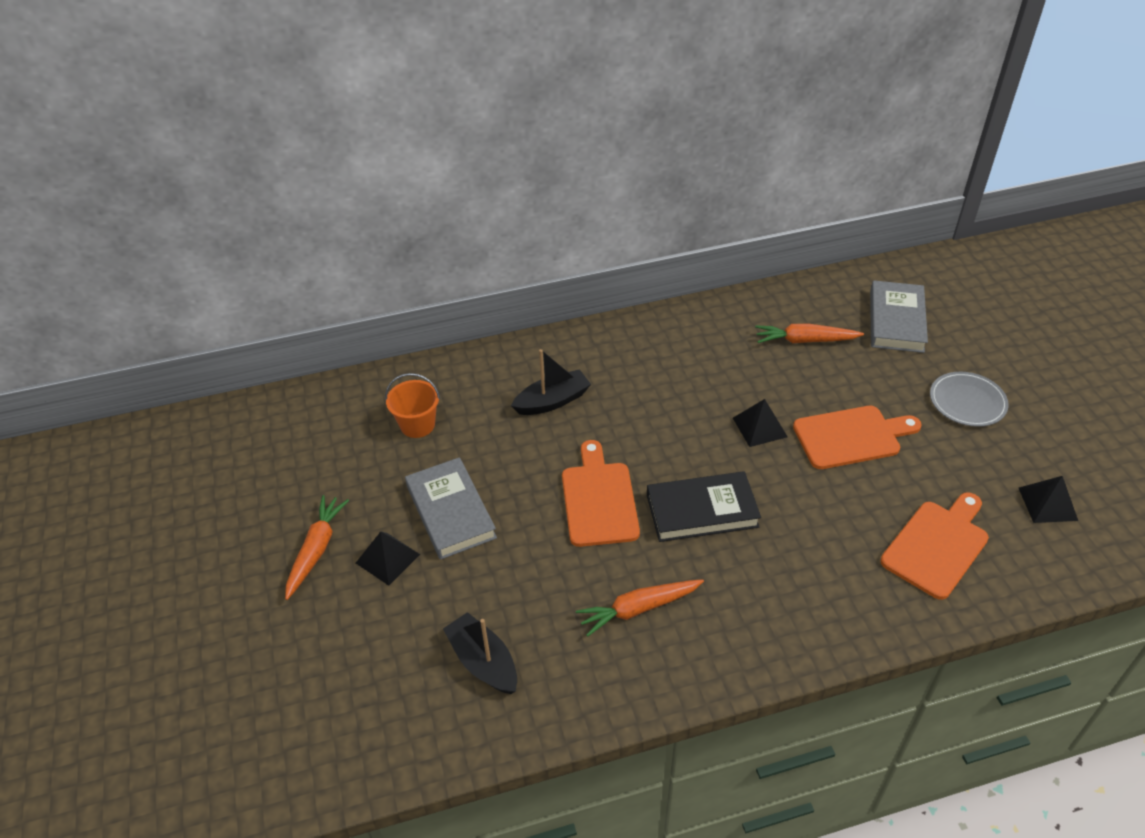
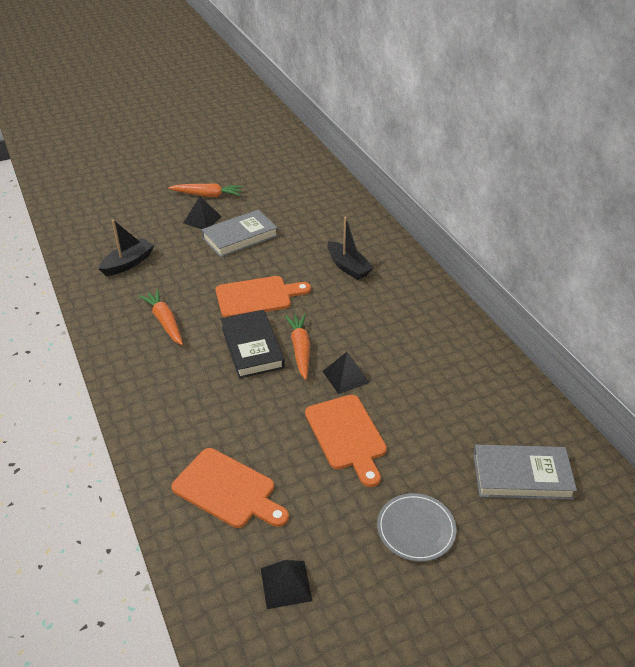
camera: 80 degrees right, 5 degrees down
(417, 425) = (312, 214): orange bucket -> none
(805, 340) = (465, 405): orange carrot -> orange carrot (300, 349)

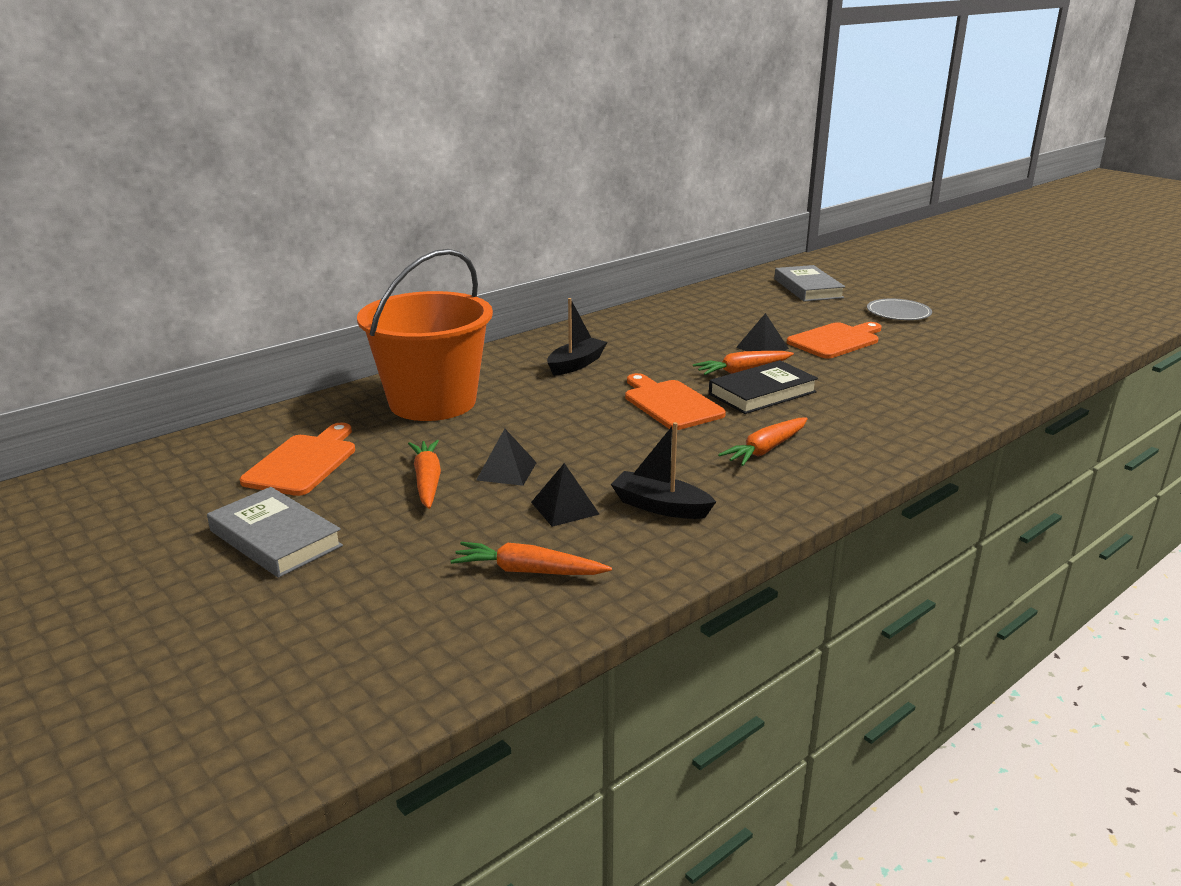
camera: 105 degrees left, 15 degrees down
(102, 215) = (528, 571): none -> orange carrot
(228, 490) = (955, 375): orange cutting board -> orange cutting board (304, 462)
(240, 237) = (542, 434): grey book -> grey book (275, 538)
(286, 584) = (1004, 344): black pyramid -> black pyramid (564, 508)
(308, 203) = (432, 402): none -> orange bucket

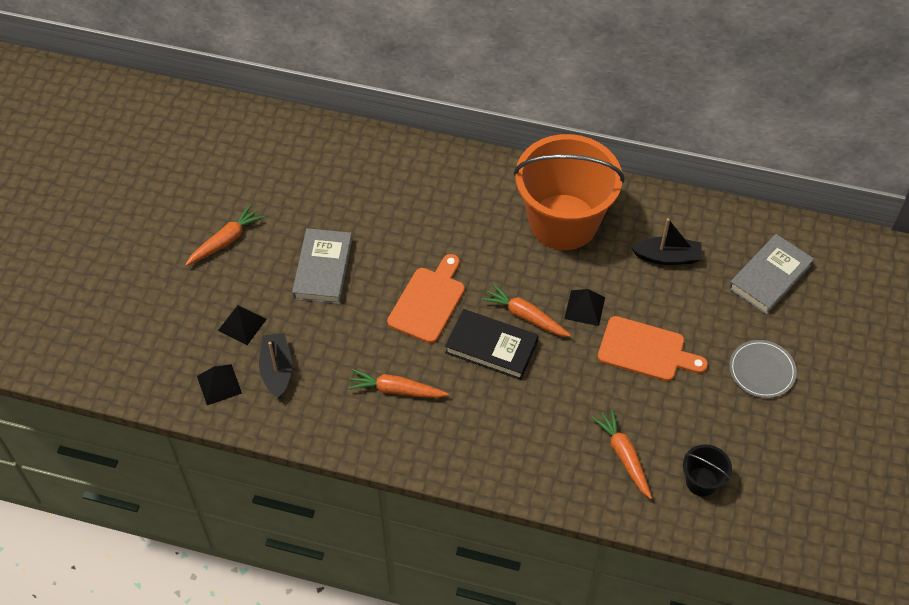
camera: 55 degrees right, 30 degrees up
(275, 538) = (123, 218): grey book -> grey book (323, 269)
(304, 462) = (205, 169): orange cutting board -> none
(432, 402) = (327, 172): orange bucket -> orange bucket (563, 222)
(506, 471) = (265, 270): black pyramid -> black pyramid (219, 384)
(528, 571) = (166, 347): orange carrot -> orange carrot (623, 456)
(576, 364) = (452, 211): black boat -> black boat (667, 257)
(999, 359) = (701, 481): none -> black bucket

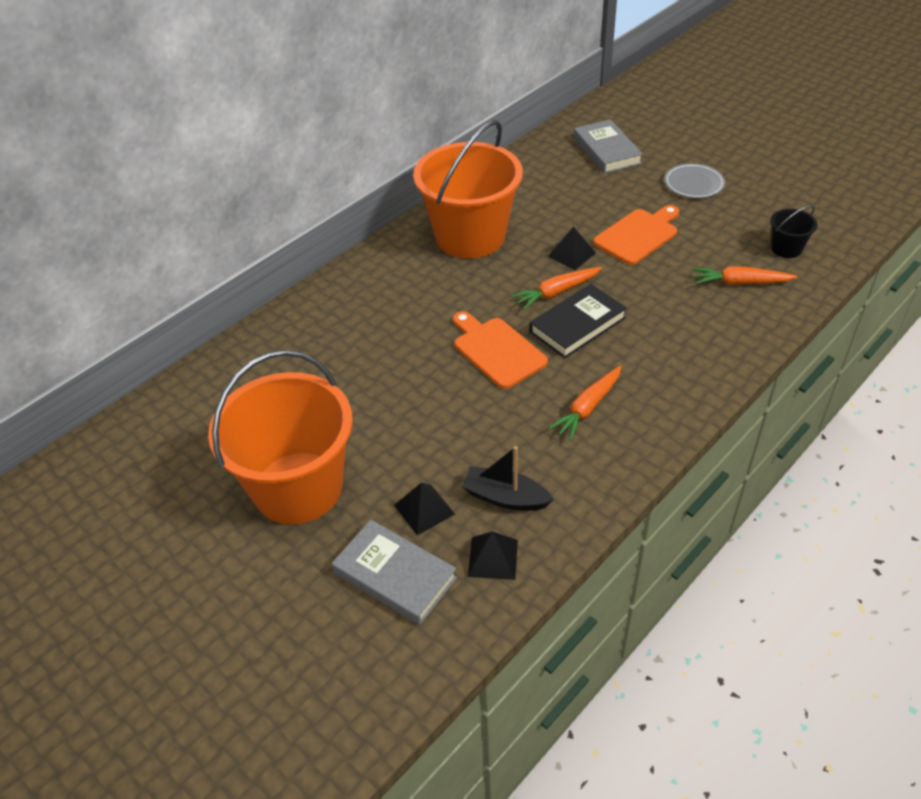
camera: 60 degrees left, 10 degrees down
(226, 240) = (298, 487): orange carrot -> orange bucket
(323, 269) = (400, 416): grey book -> grey book (395, 575)
(667, 257) = (550, 193): black boat -> none

